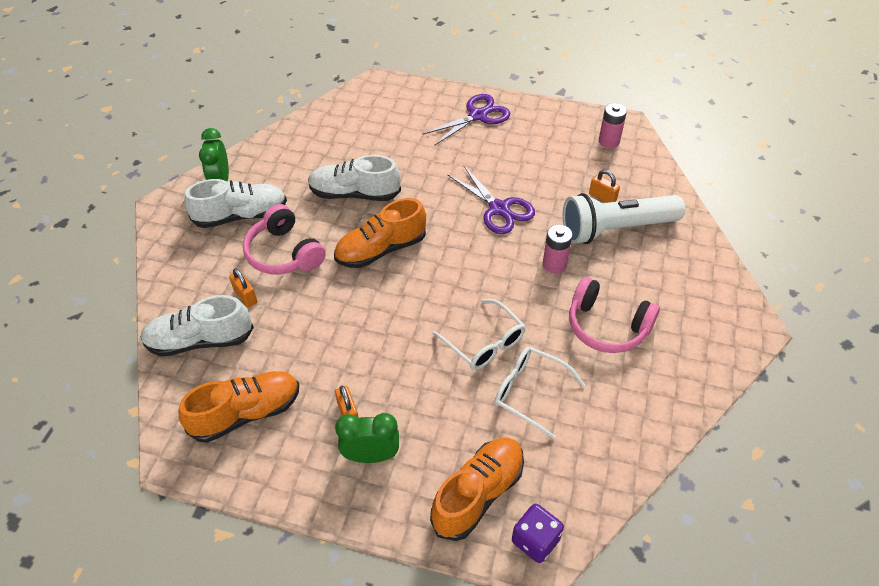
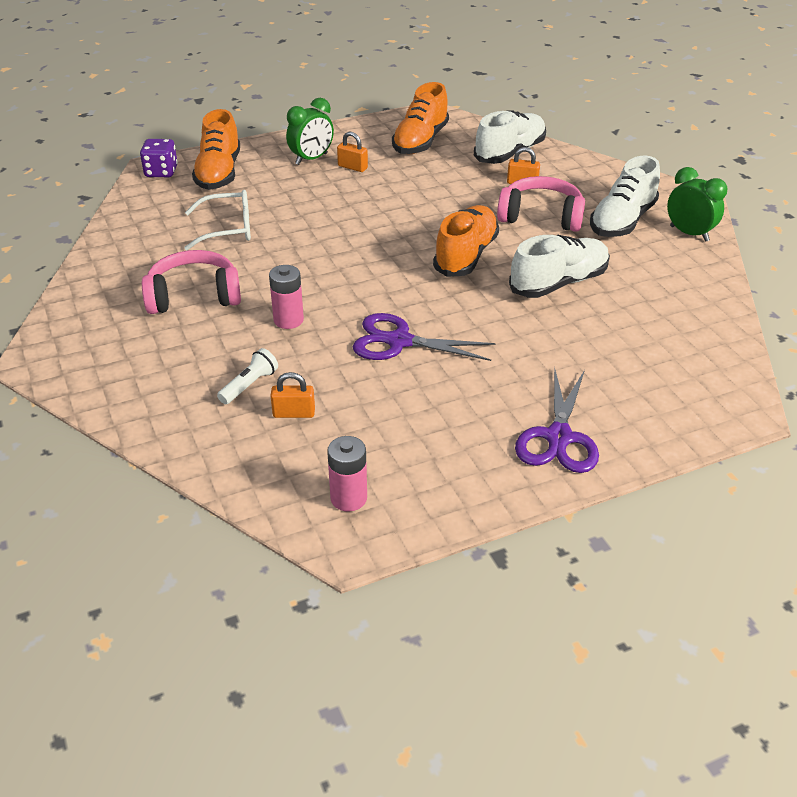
camera: 140 degrees right, 10 degrees down
(484, 343) = (296, 239): white glasses -> none
(616, 229) = (249, 385): white flashlight -> white flashlight, size x0.42

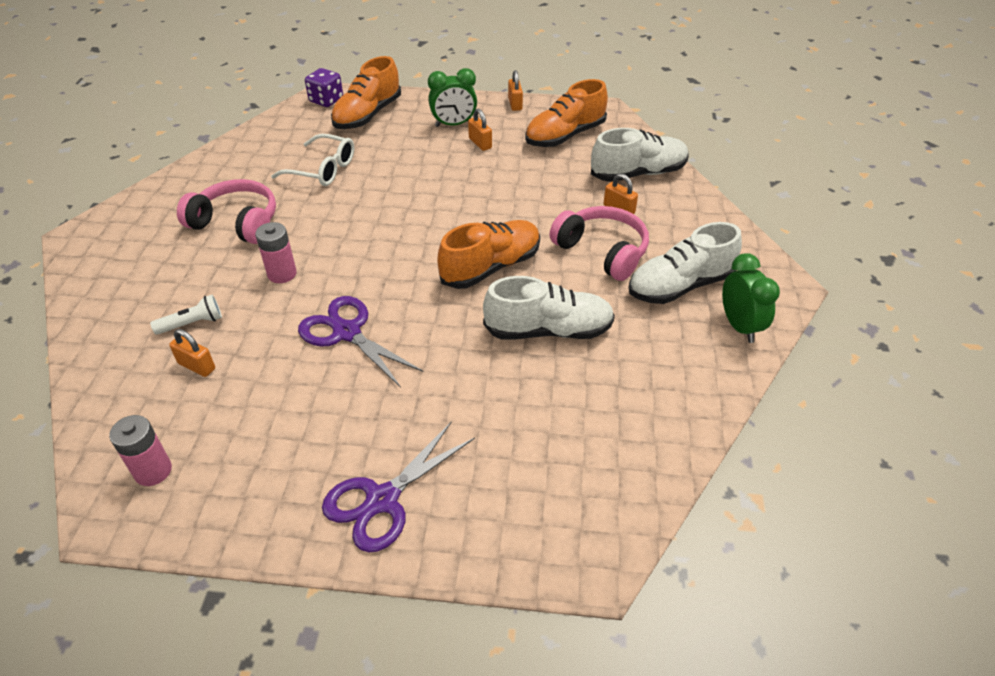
camera: 30 degrees right, 5 degrees up
(349, 128) = (515, 104): none -> orange padlock

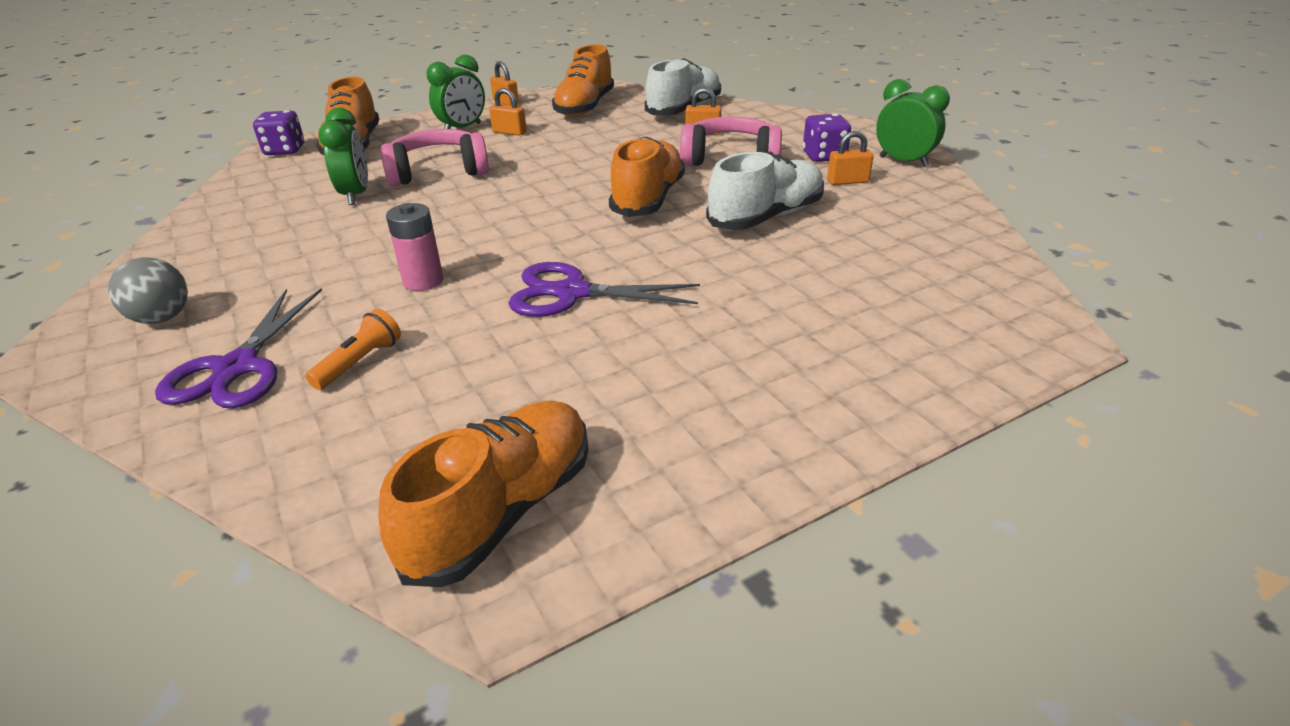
camera: 35 degrees left, 10 degrees down
(141, 233) = (162, 318): none -> grey ball
(153, 471) = (502, 511): pink battery -> orange shoe
(192, 324) = (360, 362): white flashlight -> orange flashlight
(196, 366) = (421, 393): orange padlock -> orange padlock (847, 181)
(236, 223) = (299, 265): pink headphones -> pink headphones (438, 172)
(322, 169) = (356, 195): white glasses -> green clock
(382, 500) = (812, 391): purple scissors -> purple scissors (237, 368)
(680, 286) = (824, 156): white shoe -> purple dice

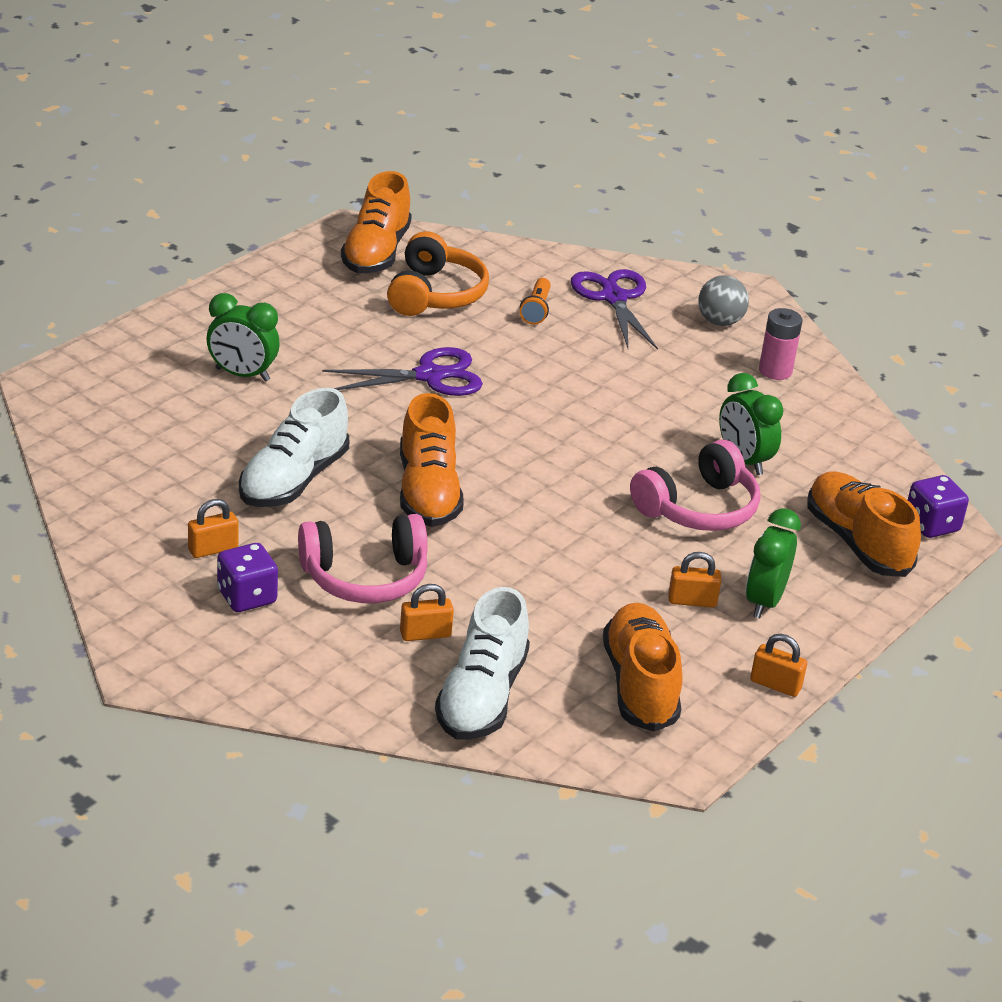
camera: 155 degrees right, 0 degrees up
(423, 281) = (560, 373): pink battery -> pink battery (775, 371)
(473, 406) = (435, 294): none -> orange headphones
(903, 162) = (144, 598): green clock -> green clock (242, 375)

